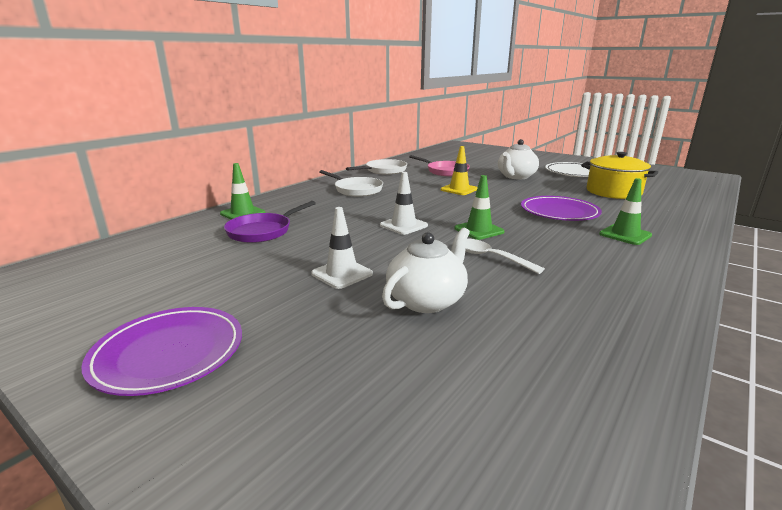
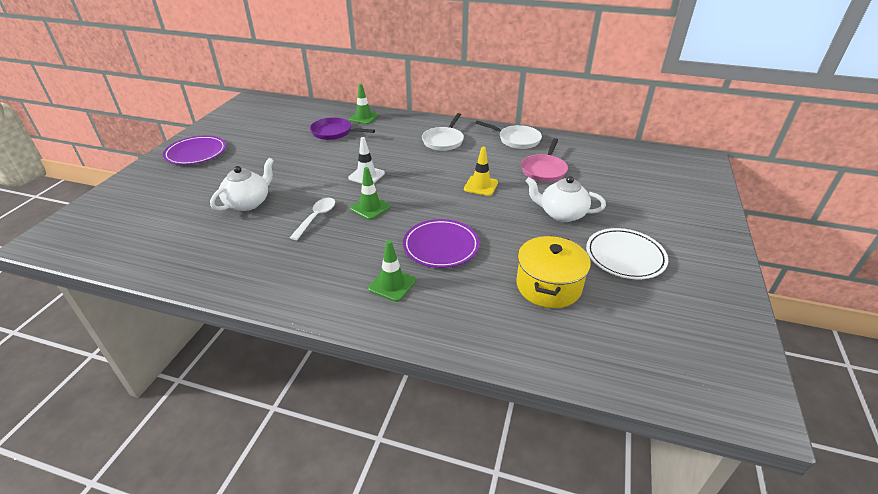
camera: 70 degrees right, 15 degrees up
(342, 274) = (277, 171): white traffic cone -> none
(427, 300) = (248, 203): white teapot -> white teapot turned 75 degrees counterclockwise

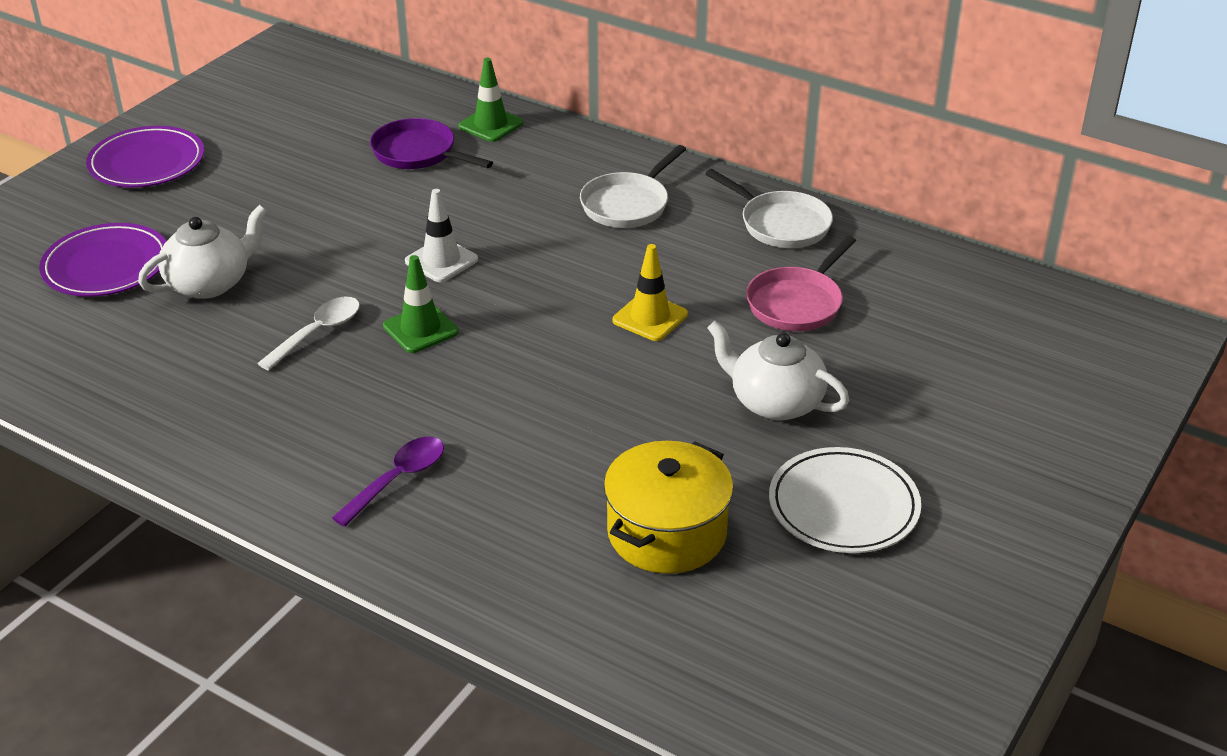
camera: 15 degrees right, 0 degrees up
(392, 285) = (397, 480): green traffic cone -> purple spoon
(441, 246) = (514, 426): purple plate -> purple plate (106, 266)

